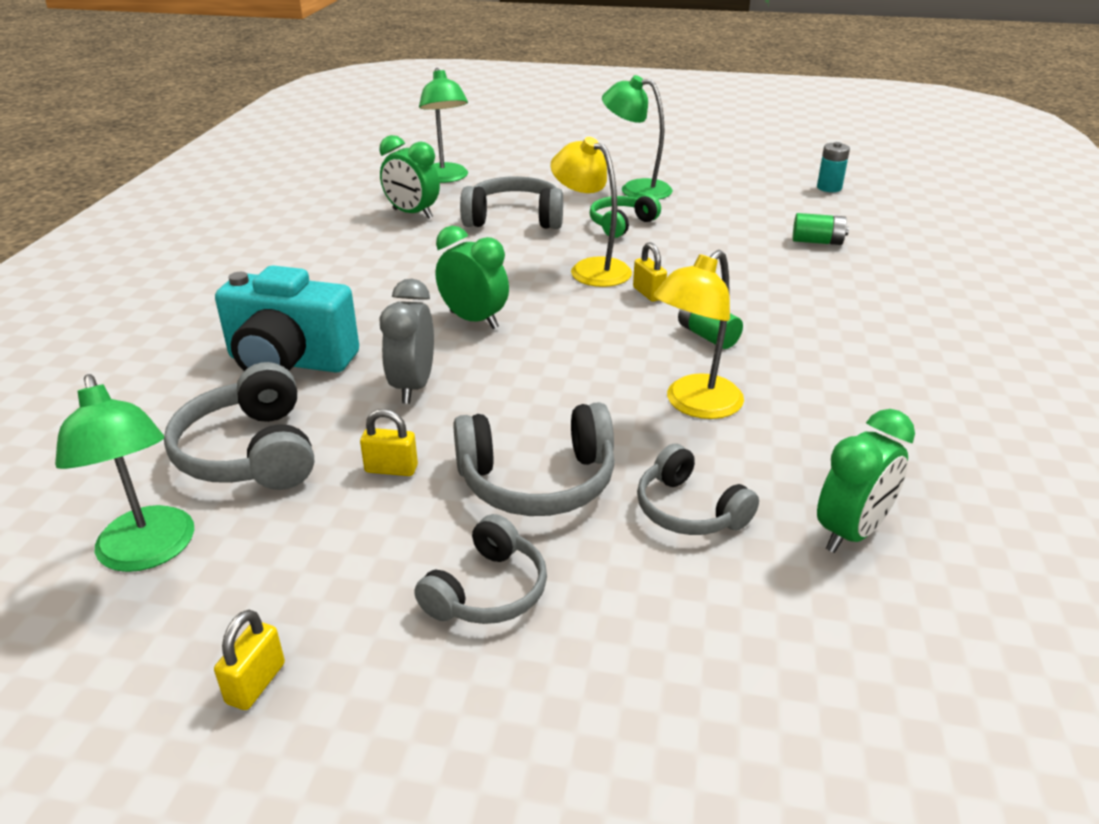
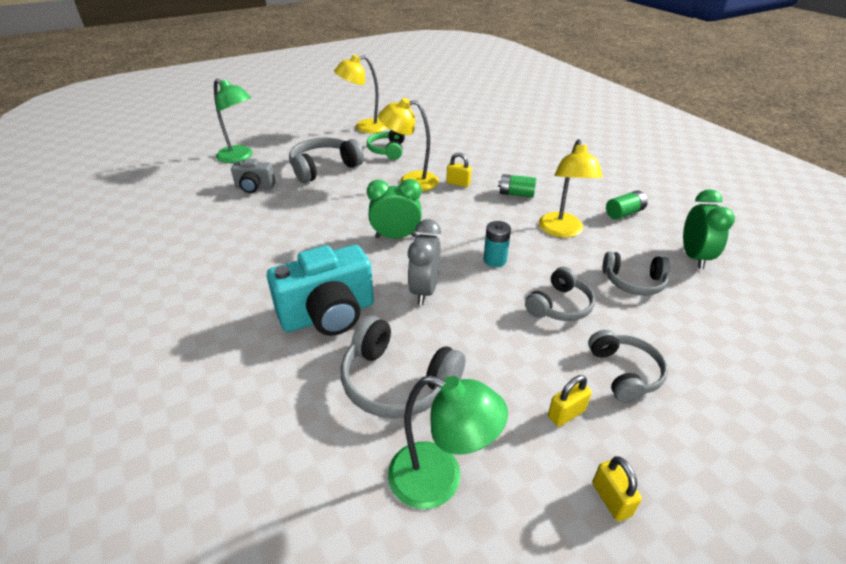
camera: 40 degrees left, 5 degrees up
(391, 469) = (487, 342): yellow padlock -> yellow padlock (566, 413)
(412, 214) = (255, 187): green clock -> grey camera
(413, 386) = (424, 291): grey clock -> grey clock turned 45 degrees clockwise
(537, 481) = (559, 305): grey headphones -> grey headphones, size x0.66
(635, 189) = (364, 127): green lamp -> yellow lamp
(817, 241) = (489, 127): green battery -> green battery (624, 213)
(829, 188) = (454, 97): turquoise battery -> turquoise battery (495, 260)

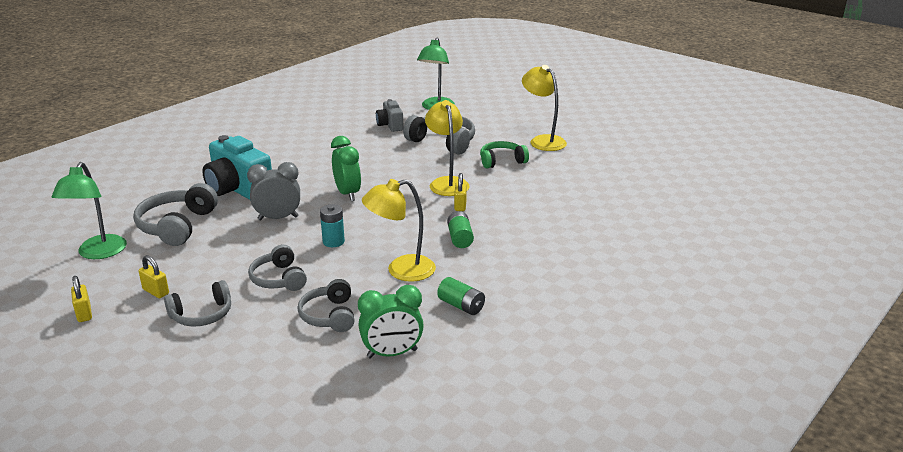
camera: 70 degrees right, 10 degrees down
(559, 305) = (279, 279): grey headphones -> grey headphones turned 45 degrees clockwise
(611, 499) = (84, 313): yellow padlock -> yellow padlock turned 75 degrees counterclockwise

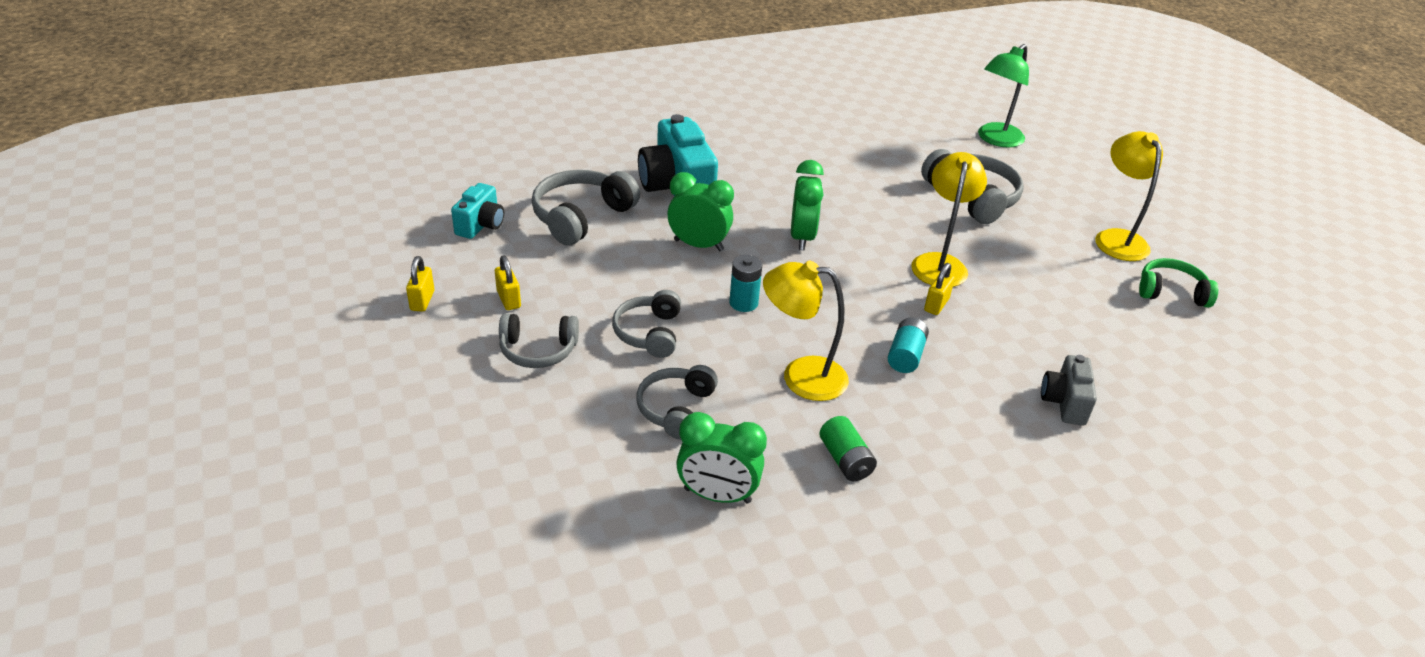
camera: 25 degrees right, 10 degrees up
(98, 253) = (481, 225): green lamp -> turquoise camera
(278, 218) = (698, 245): grey clock -> green clock
(390, 125) = (917, 150): grey camera -> grey camera (1064, 403)
(460, 238) = (905, 356): green battery -> turquoise battery
(502, 161) = (1036, 253): green headphones -> green headphones (1171, 292)

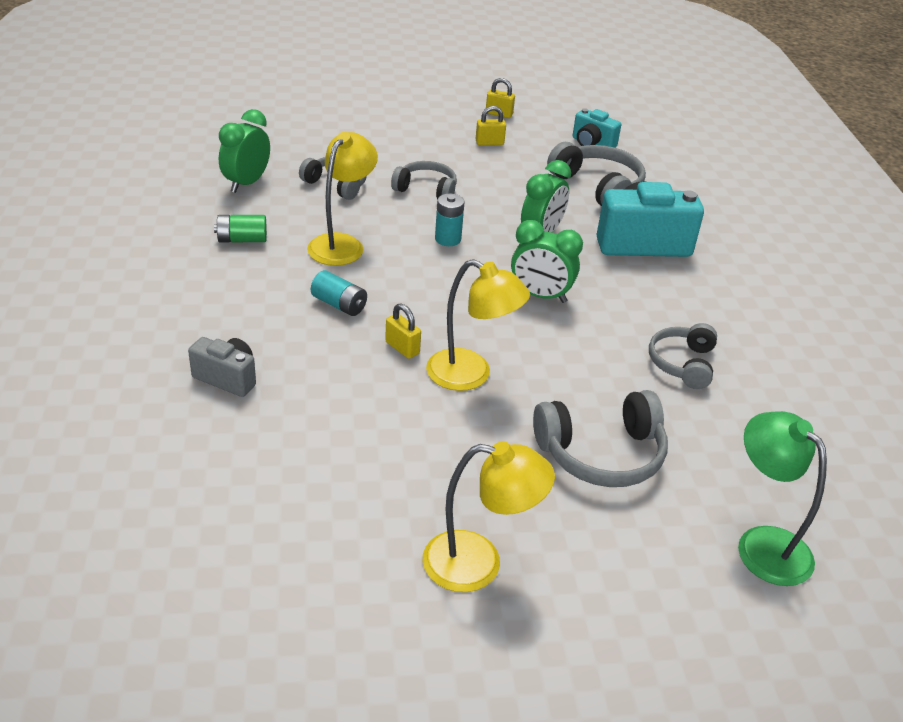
camera: 105 degrees right, 0 degrees up
(538, 350) = (426, 146): grey headphones -> grey headphones (683, 364)
(1171, 292) = (348, 561): green headphones -> none

